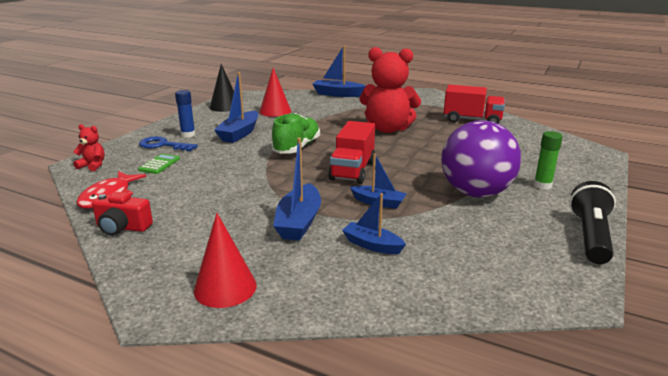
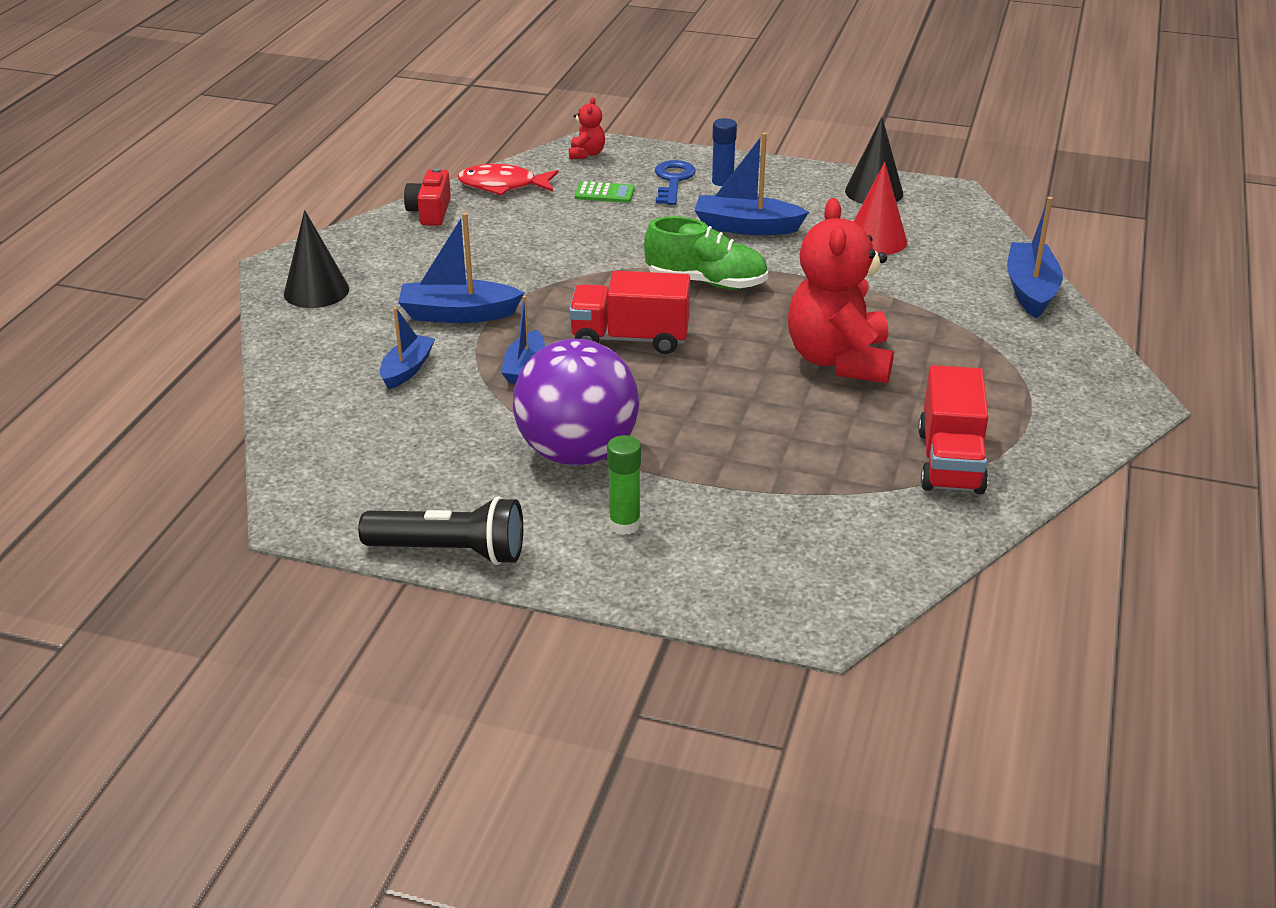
camera: 80 degrees right, 10 degrees up
(225, 287) = (316, 291): red cone -> black cone

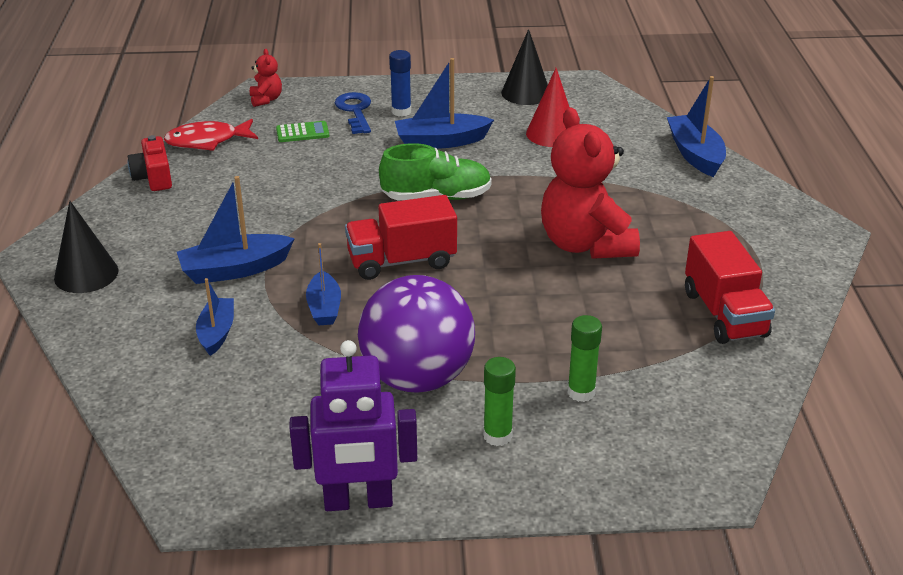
camera: 20 degrees left, 0 degrees up
(450, 551) = (358, 501): black flashlight -> purple robot
(738, 504) = (581, 392): none -> green glue stick

